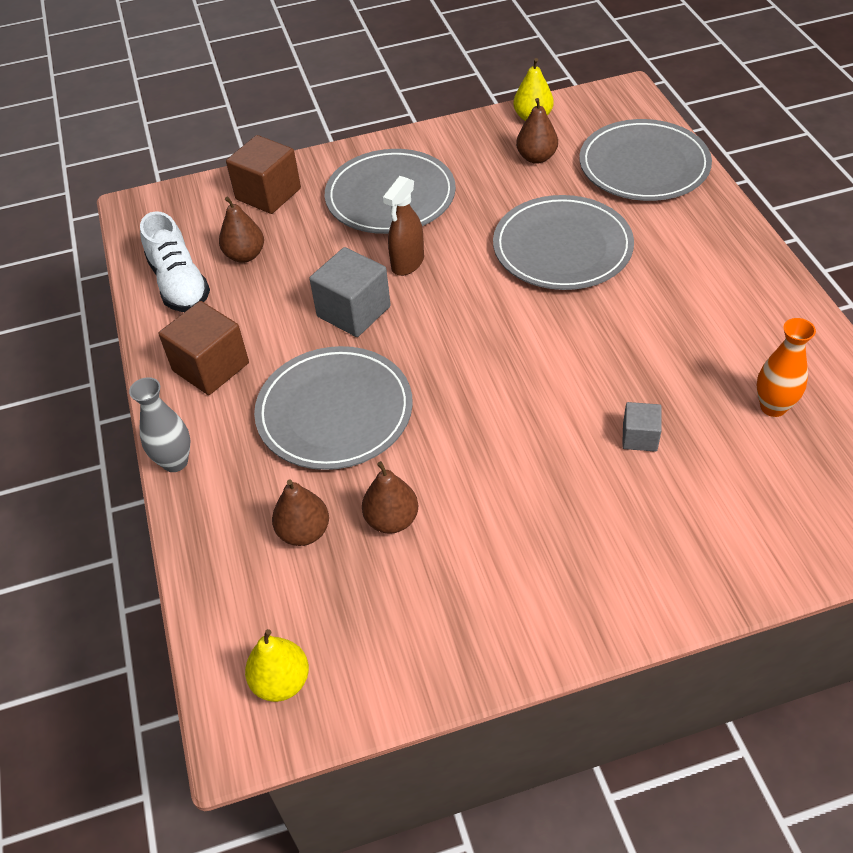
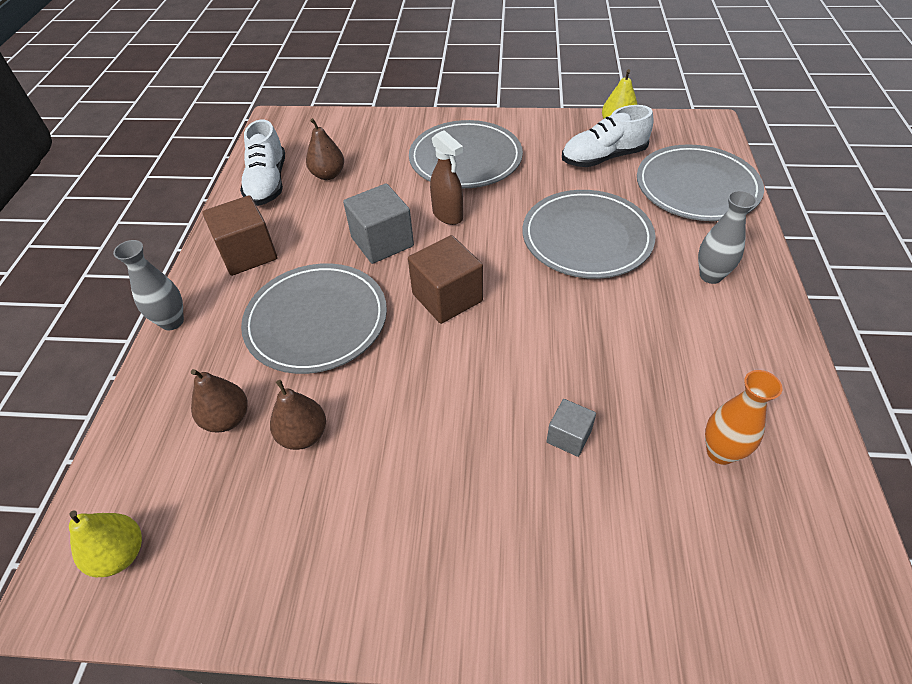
camera: 20 degrees right, 0 degrees up
(268, 194) = (374, 134): brown cube -> brown cube (447, 297)
(407, 263) = (448, 215): brown spray bottle -> brown spray bottle turned 90 degrees counterclockwise
(536, 157) = (603, 158): brown pear -> white shoe
(696, 252) = (710, 276): none -> grey vase

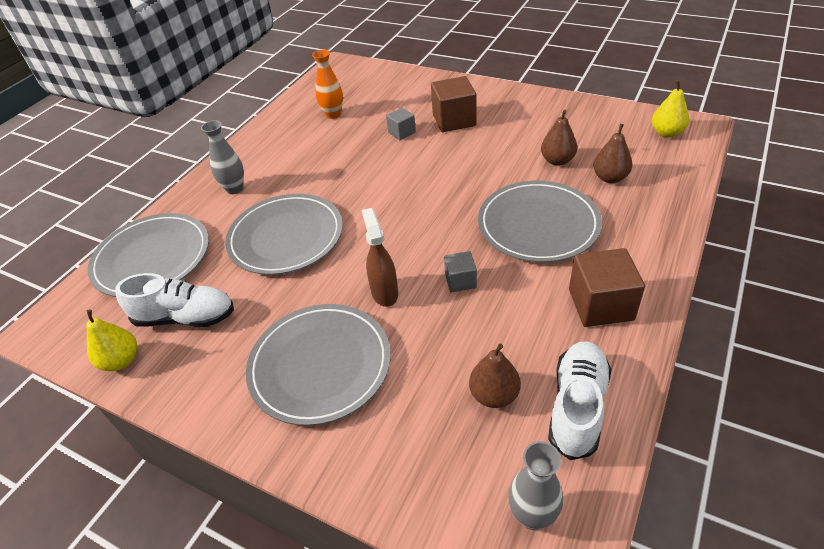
camera: 155 degrees left, 5 degrees down
(172, 322) = (669, 253): grey vase -> grey vase (532, 515)
(382, 242) = (460, 281): grey cube -> grey cube, size x0.56
(447, 297) = (427, 218): brown cube -> brown cube (454, 120)

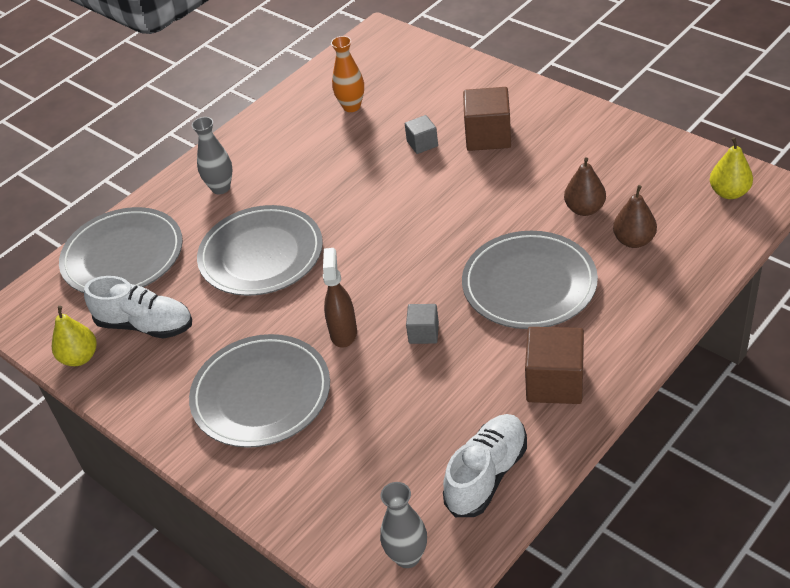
camera: 15 degrees right, 0 degrees up
(494, 395) = (414, 451): brown pear -> none

